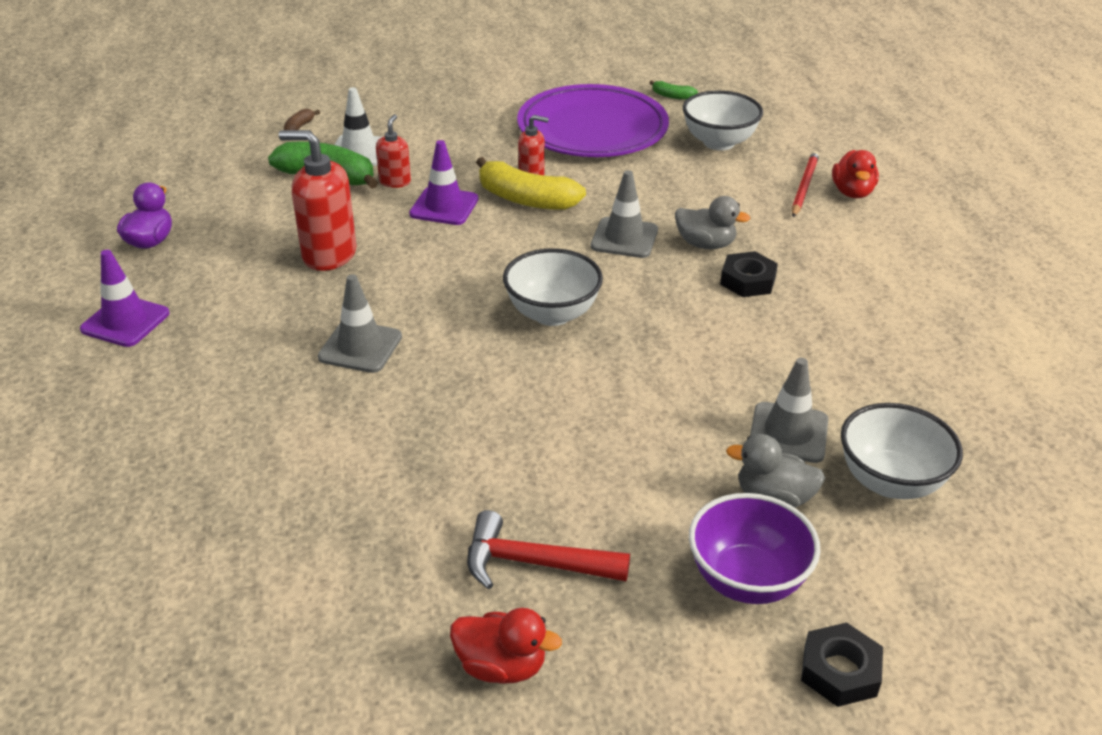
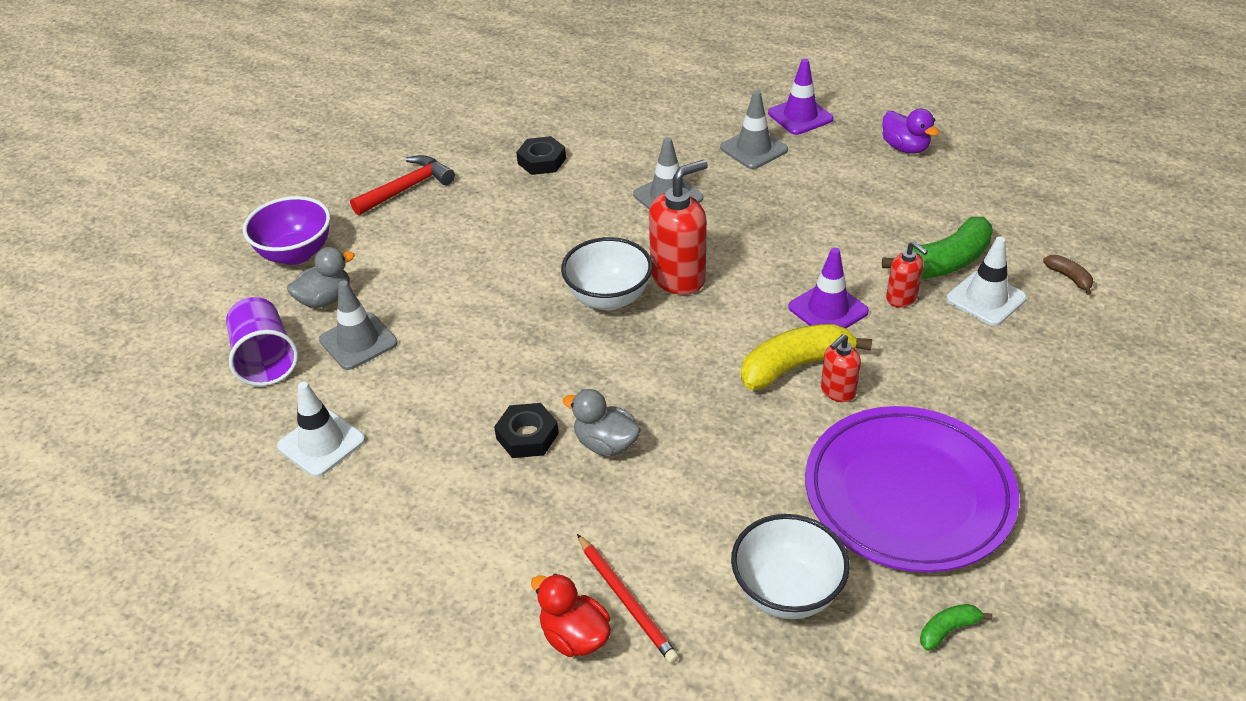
camera: 130 degrees right, 5 degrees up
(329, 255) = (805, 221): red soap dispenser -> red soap dispenser (678, 277)
(501, 666) = (366, 153): red duck -> none
(624, 238) = (669, 395): grey traffic cone -> grey traffic cone (753, 149)
(705, 244) = (605, 444): grey duck -> grey duck turned 60 degrees clockwise
(839, 671) = (211, 252): black nut -> black nut (542, 161)
(890, 482) = (265, 359): white bowl -> purple cup
(904, 378) = (321, 443): none -> white traffic cone

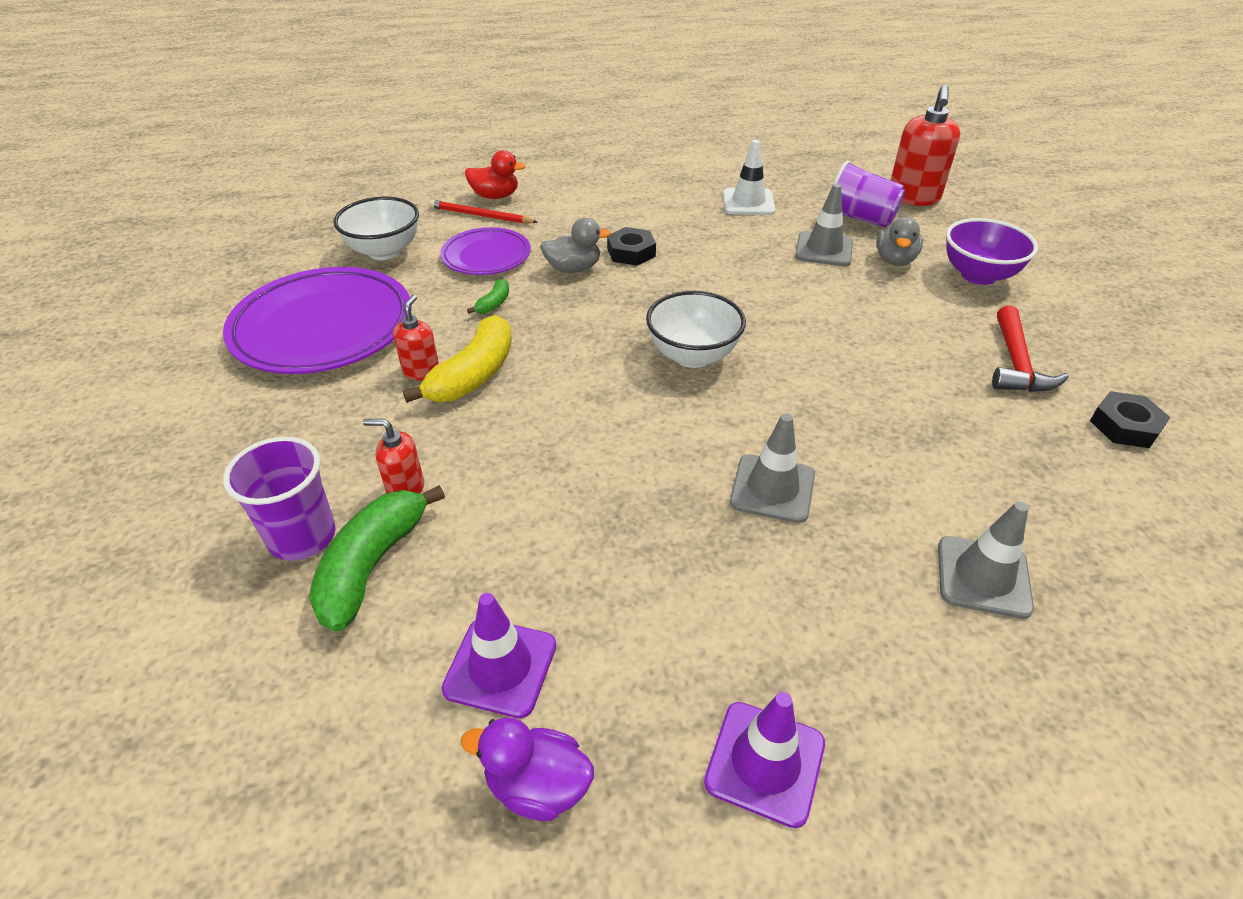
camera: 140 degrees right, 0 degrees up
(542, 161) = (962, 461): black nut -> black nut (1125, 426)
(677, 515) = (486, 256): none -> purple plate
(678, 277) = (654, 402): red soap dispenser -> red soap dispenser (913, 198)
(753, 149) = (759, 632): grey traffic cone -> grey traffic cone (983, 577)
(828, 309) = (479, 439): purple traffic cone -> purple traffic cone (500, 667)
(948, 630) = (266, 273): green banana -> green banana (494, 303)
(986, 298) = (302, 537): white traffic cone -> purple cup
(1069, 277) = (190, 626): brown banana -> none

